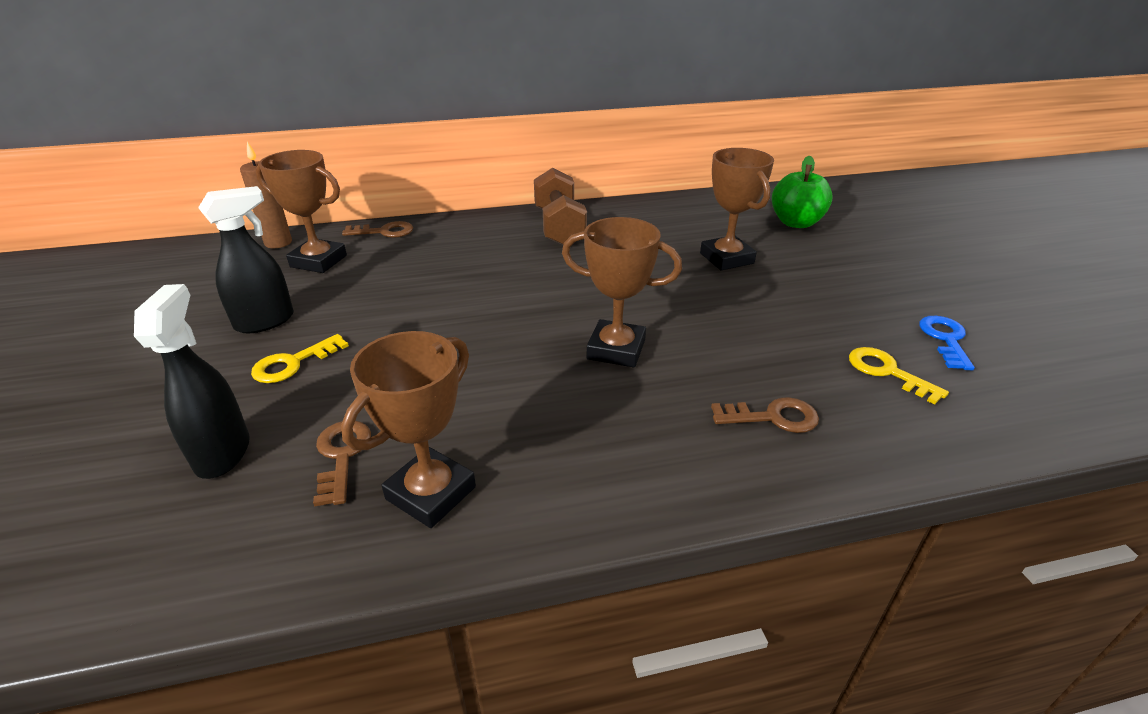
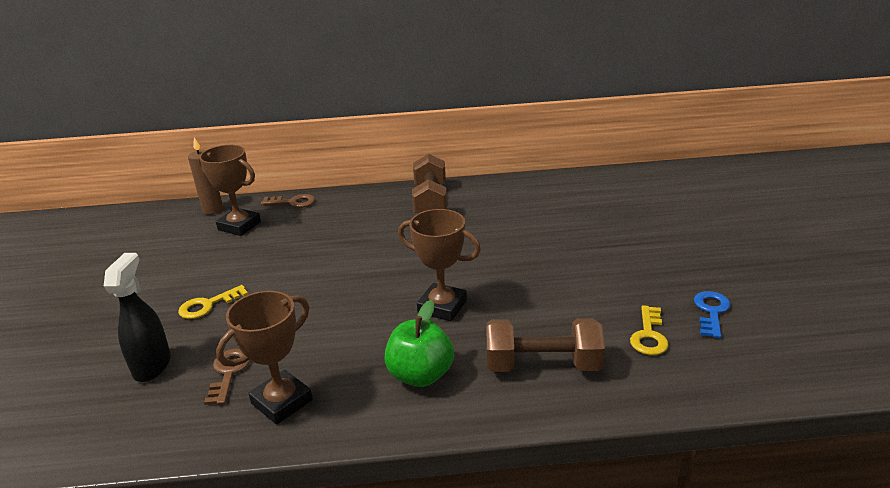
camera: 10 degrees right, 5 degrees down
(265, 321) = (194, 273): black spray bottle -> none
(726, 258) = (558, 234): brown trophy -> none
(773, 417) = (542, 365): brown key -> brown dumbbell
(796, 223) = (631, 203): green apple -> green apple (420, 375)
(887, 372) = (649, 335): yellow key -> yellow key turned 135 degrees counterclockwise

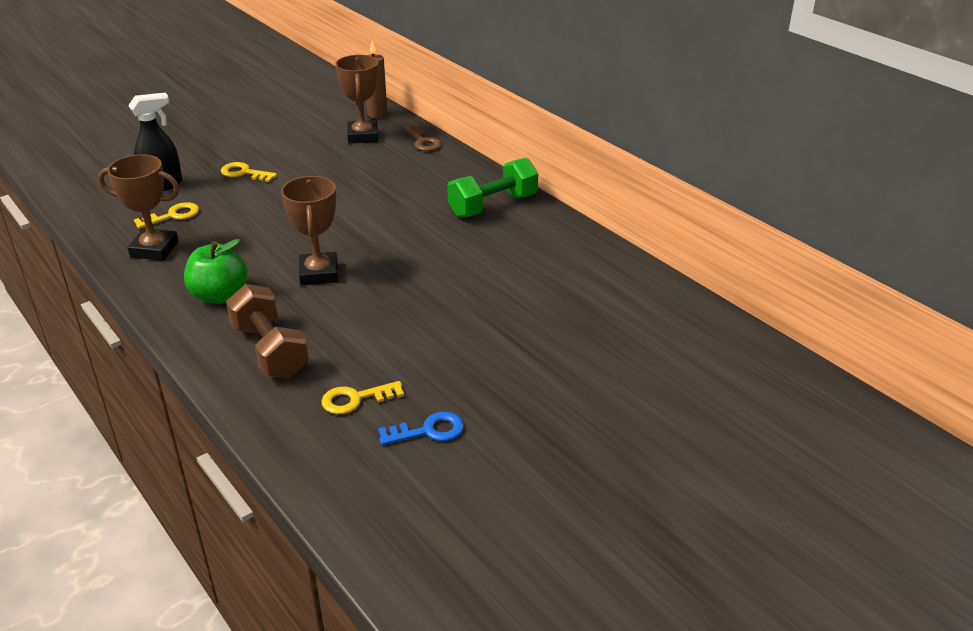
camera: 55 degrees right, 5 degrees up
(228, 372) = (173, 216): brown key -> yellow key
(430, 202) = (493, 206): brown dumbbell -> green dumbbell

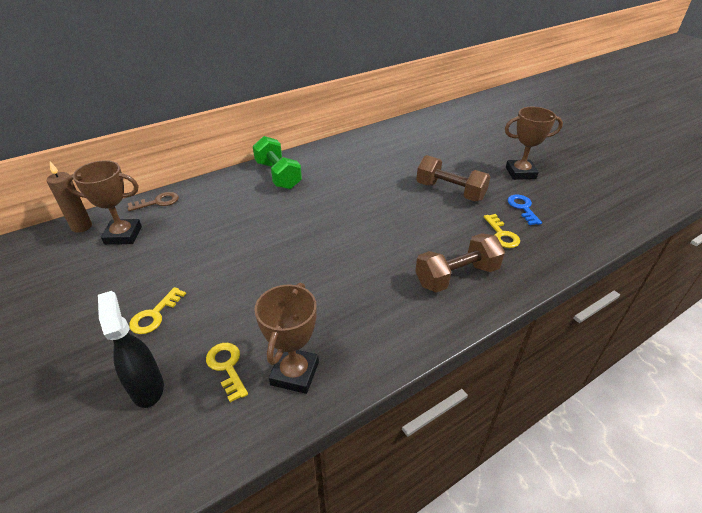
camera: 85 degrees left, 5 degrees up
(219, 295) = (383, 312): green apple -> none
(319, 273) = (355, 255): brown trophy -> brown trophy (520, 173)
(470, 354) = (450, 191): none -> brown dumbbell

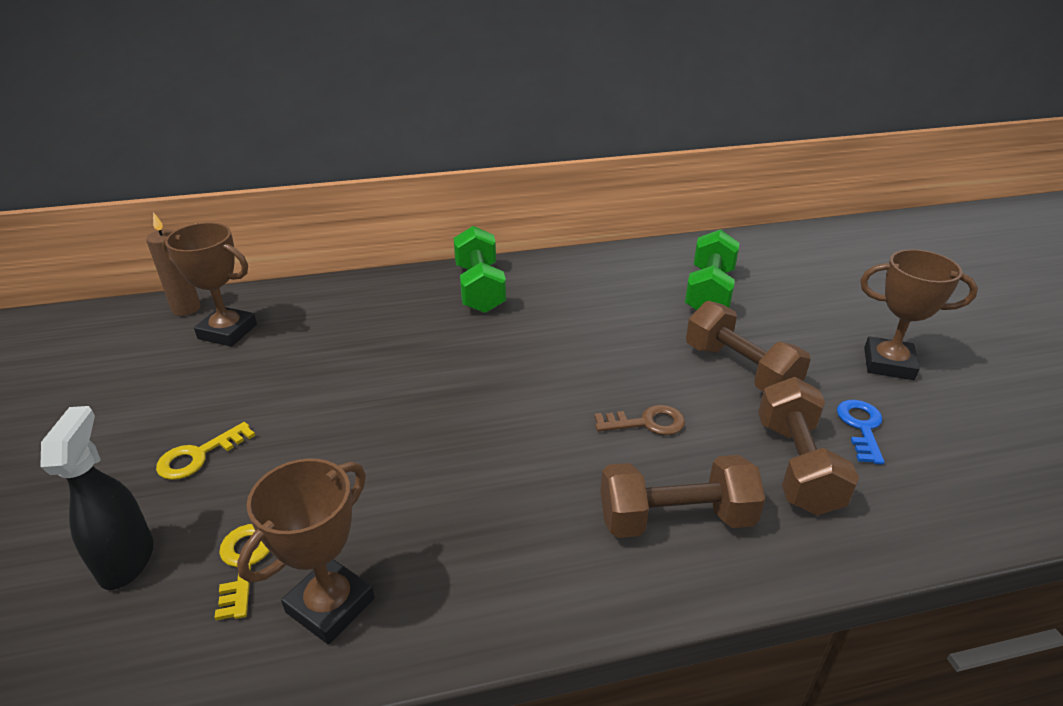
camera: 20 degrees right, 5 degrees down
(158, 202) = (297, 294): brown key -> brown key (647, 423)
(412, 152) = (709, 292): none -> green dumbbell
(502, 234) = (796, 466): yellow key -> brown dumbbell

